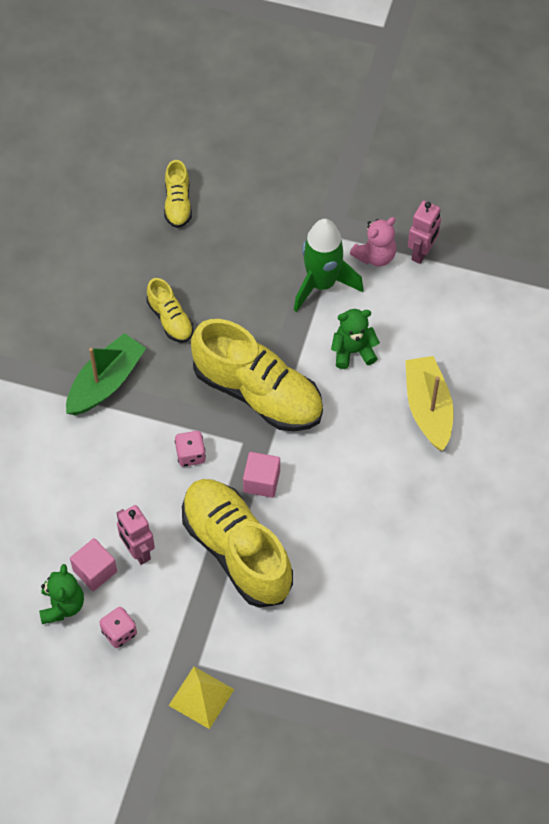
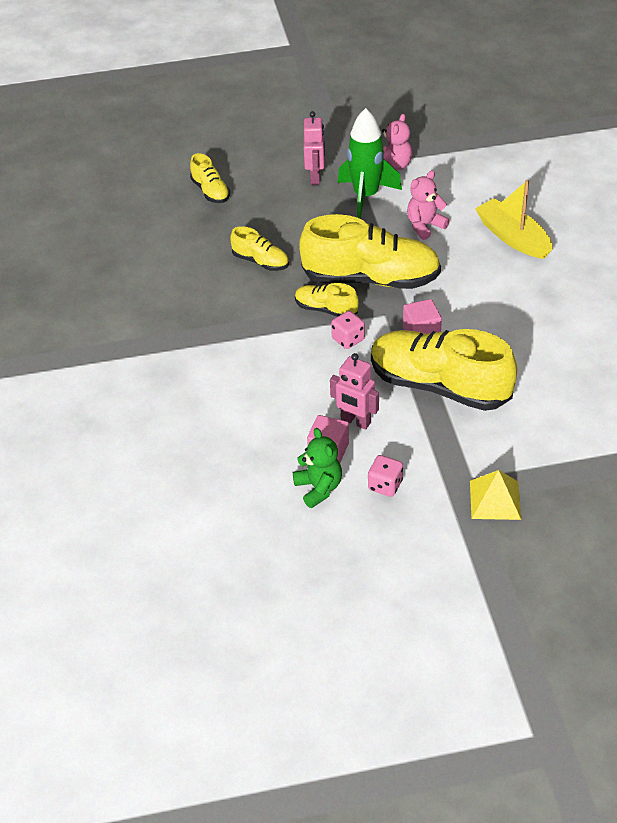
camera: 25 degrees left, 15 degrees down
(106, 382) = (237, 321): green boat -> none
(193, 409) = (326, 309): none -> yellow shoe
(353, 351) = (425, 226): green teddy bear -> pink teddy bear
(422, 252) = (426, 152): pink robot -> pink robot (315, 177)

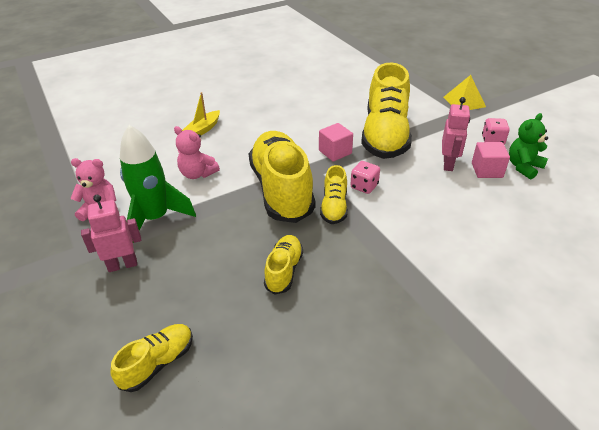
camera: 110 degrees left, 5 degrees down
(513, 237) = (203, 129): yellow boat -> yellow boat, size x0.62

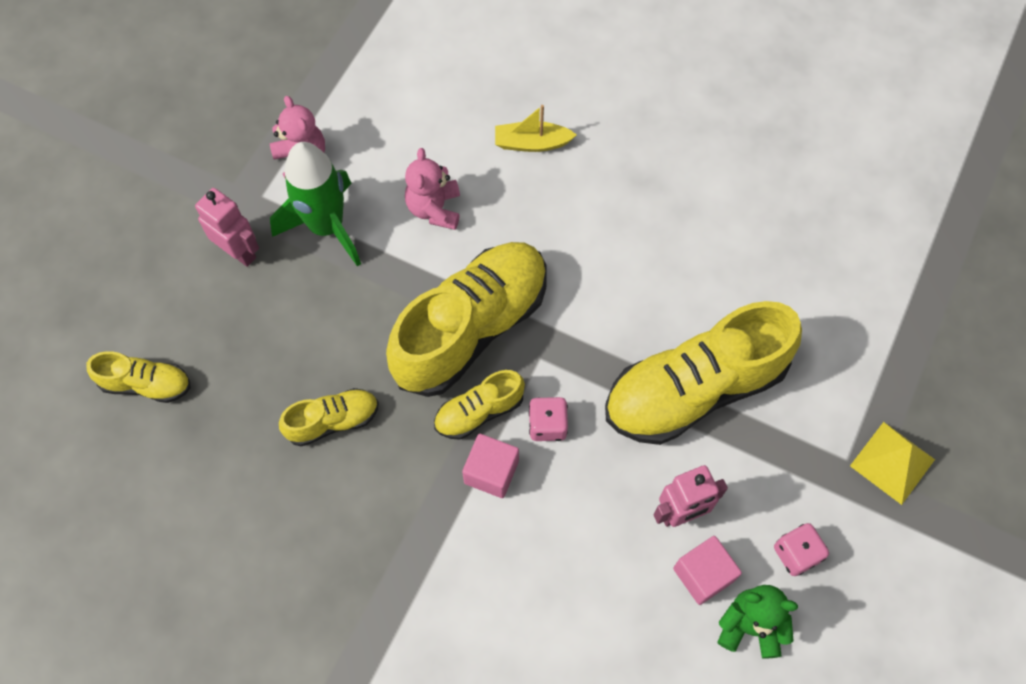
camera: 55 degrees right, 25 degrees up
(335, 152) = (601, 344): pink cube -> pink cube (491, 472)

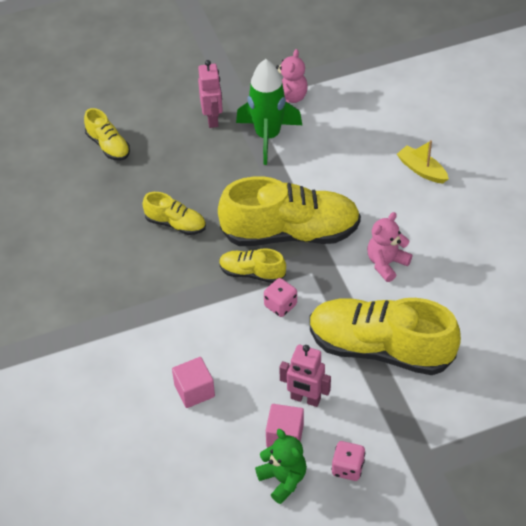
camera: 45 degrees right, 15 degrees down
(434, 209) = (333, 165): pink teddy bear -> pink teddy bear (386, 263)
(491, 472) = (228, 304): pink cube -> pink cube (194, 391)
(892, 462) = (457, 470): yellow pyramid -> none

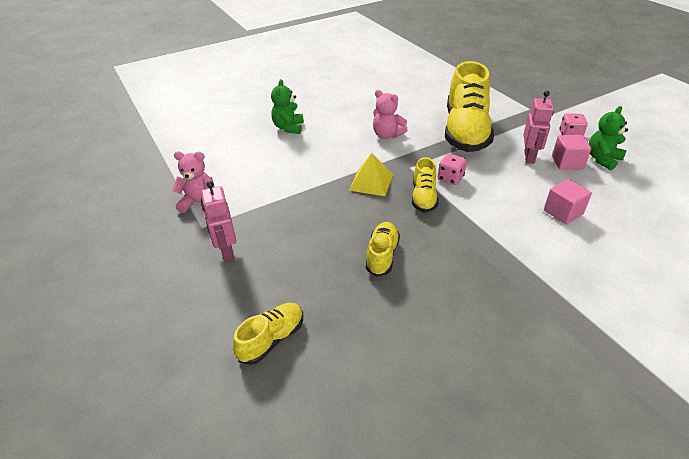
camera: 100 degrees left, 10 degrees down
(212, 119) = (226, 252): pink robot -> pink robot turned 90 degrees counterclockwise
(267, 136) = (253, 209): green rocket -> none
(290, 233) = (371, 182): yellow shoe -> yellow pyramid
(421, 170) = (288, 128): yellow boat -> green teddy bear

